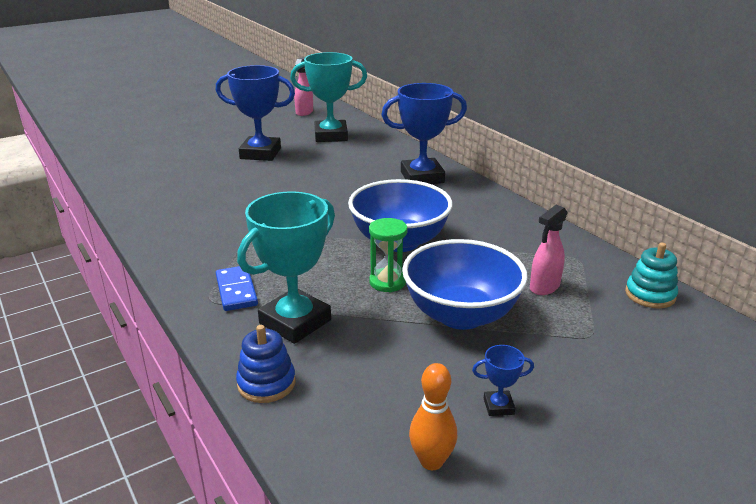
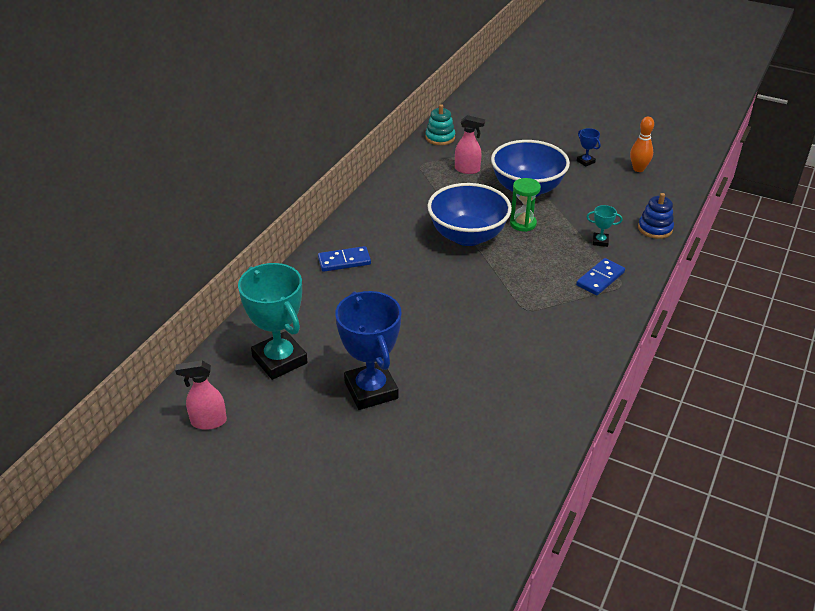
camera: 120 degrees left, 10 degrees up
(295, 322) = (600, 241): turquoise trophy -> turquoise trophy, size x0.43
(422, 177) = (344, 261): blue trophy -> blue domino

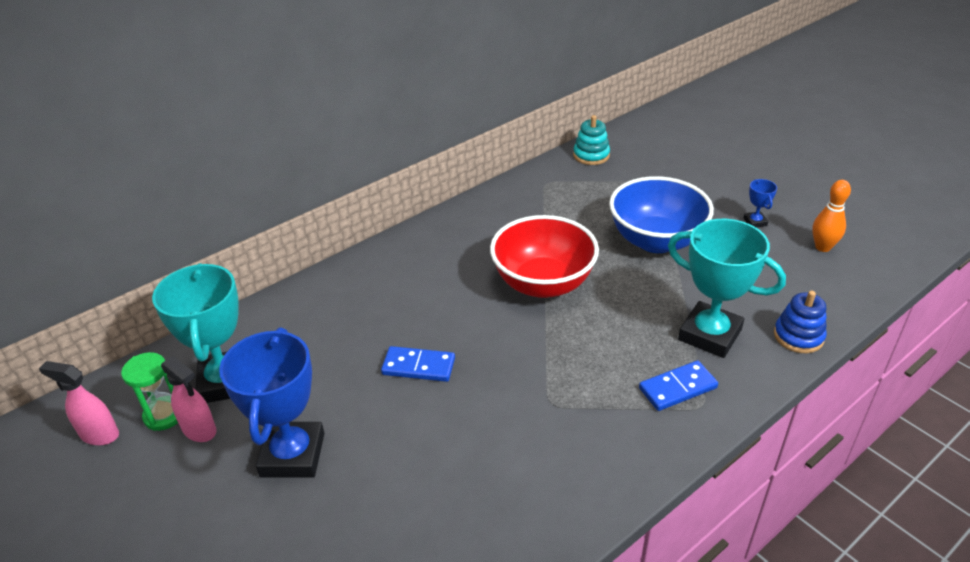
camera: 25 degrees right, 0 degrees up
(344, 261) = (382, 278): blue domino -> blue domino (418, 366)
(467, 170) = (598, 200): pink spray bottle -> pink spray bottle (200, 430)
(467, 236) = (543, 283): blue bowl -> red bowl
(523, 224) = (622, 285): green hourglass -> green hourglass (164, 415)
(600, 241) = (709, 335): turquoise trophy -> turquoise trophy, size x2.35

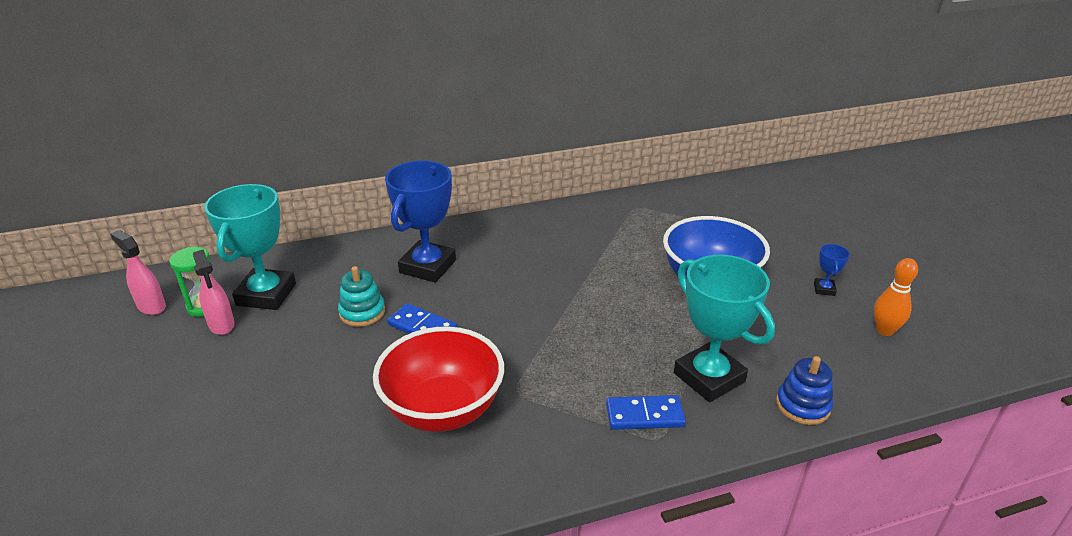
camera: 20 degrees right, 5 degrees down
(293, 455) = (276, 365): blue trophy -> blue trophy (428, 266)
(543, 283) = (577, 290): red bowl -> red bowl (443, 409)
(591, 155) = (694, 194): turquoise stacking toy -> turquoise stacking toy (362, 312)

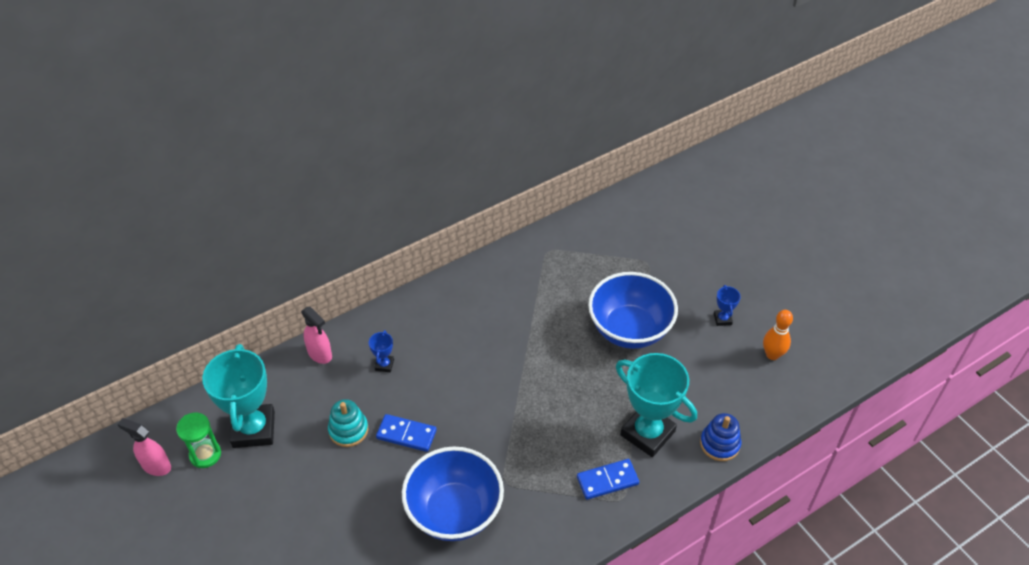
camera: 15 degrees left, 15 degrees up
(222, 325) = (232, 472): pink spray bottle -> pink spray bottle (320, 354)
(428, 266) = (384, 365): blue trophy -> blue trophy, size x0.43
(443, 409) = (454, 512): red bowl -> blue bowl

